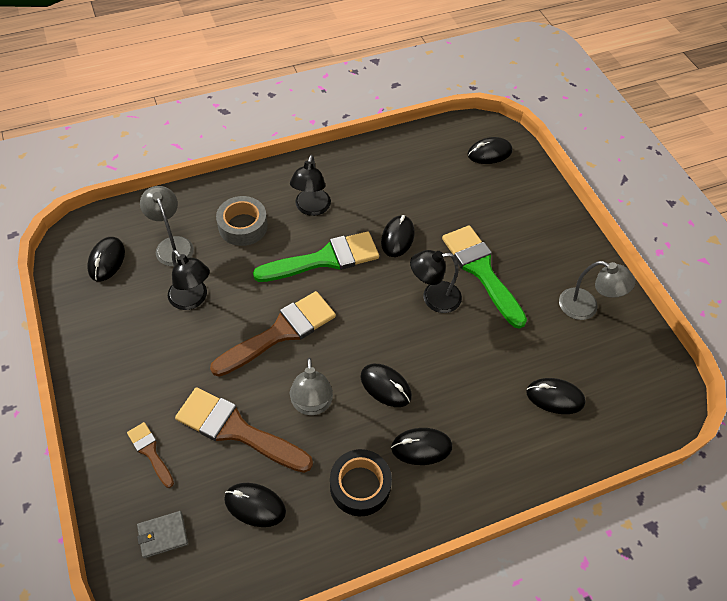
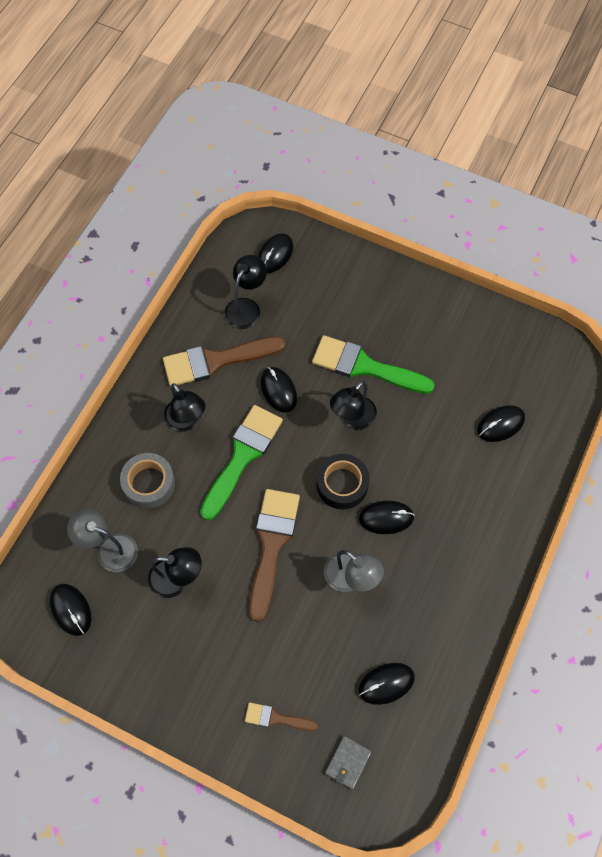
camera: 40 degrees left, 10 degrees up
(237, 430) = (319, 645): brown brush -> brown brush (216, 361)
(360, 486) = (439, 604): black tape -> black tape (342, 484)
(421, 447) = (451, 540): black mouse -> none
(432, 170) = (246, 307): none -> black lamp
(586, 307) = (460, 335): grey lamp -> none

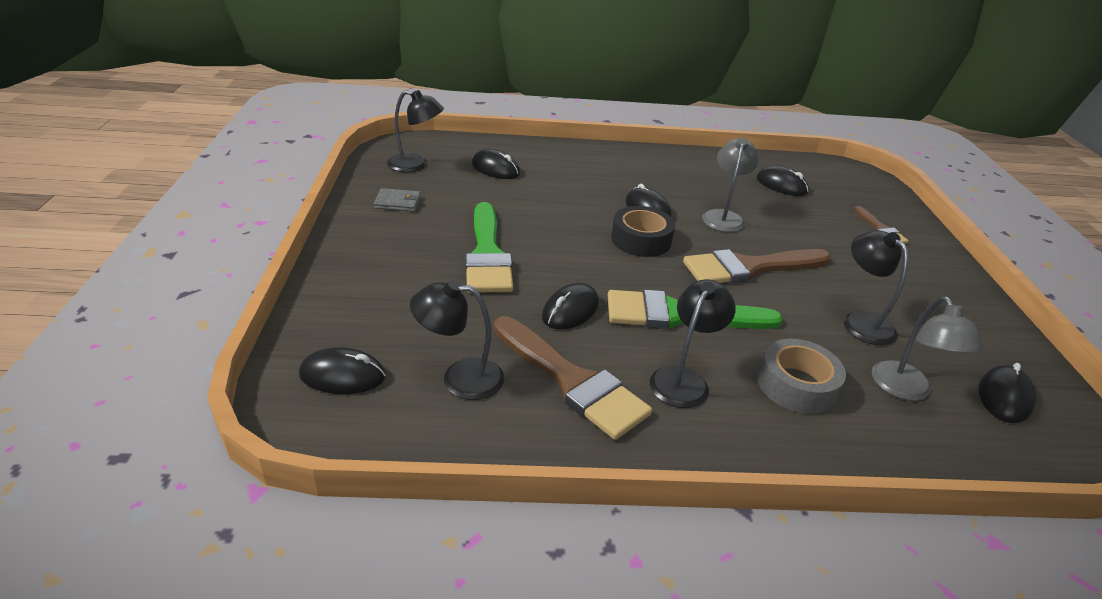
camera: 120 degrees left, 30 degrees down
(348, 762) = (857, 191): grey wallet -> grey wallet (398, 202)
(352, 419) = (561, 249): black lamp -> black lamp (416, 165)

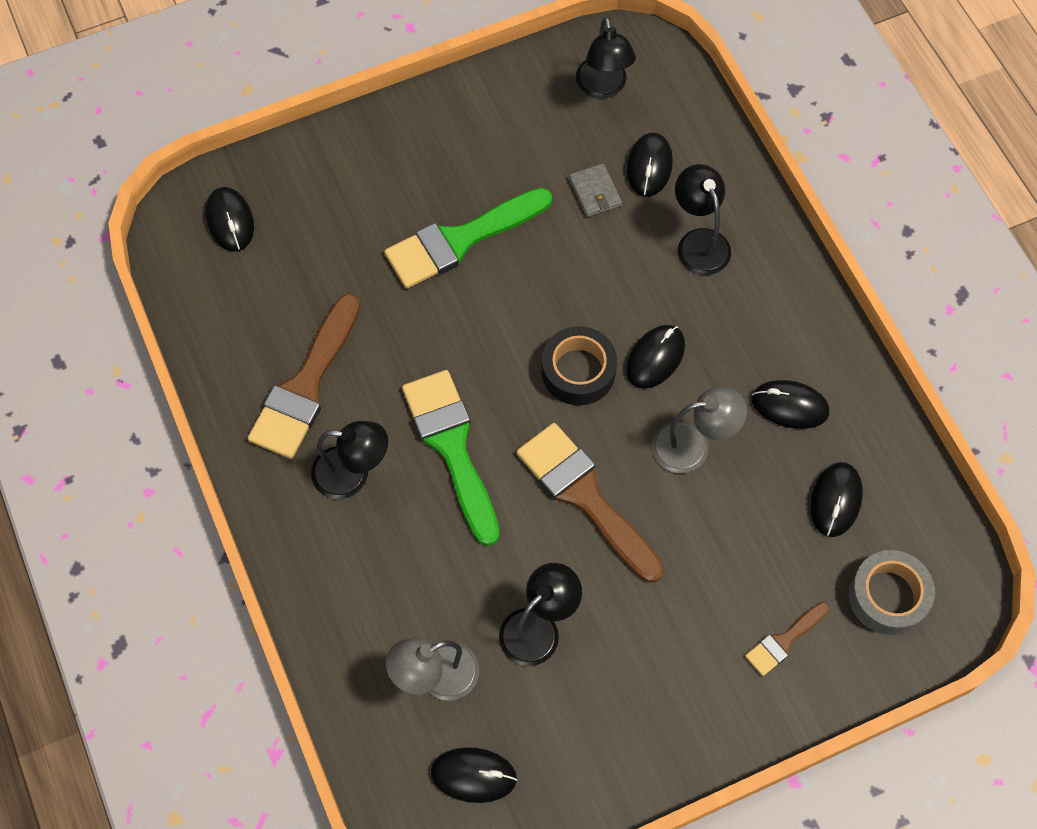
camera: 70 degrees right, 30 degrees up
(398, 202) = (509, 115): grey wallet -> grey wallet (595, 192)
(460, 378) = (268, 302): black lamp -> black lamp (699, 242)
(570, 310) = (406, 349): black mouse -> black mouse (789, 406)
(796, 385) = (393, 573): grey tape -> grey tape (888, 596)

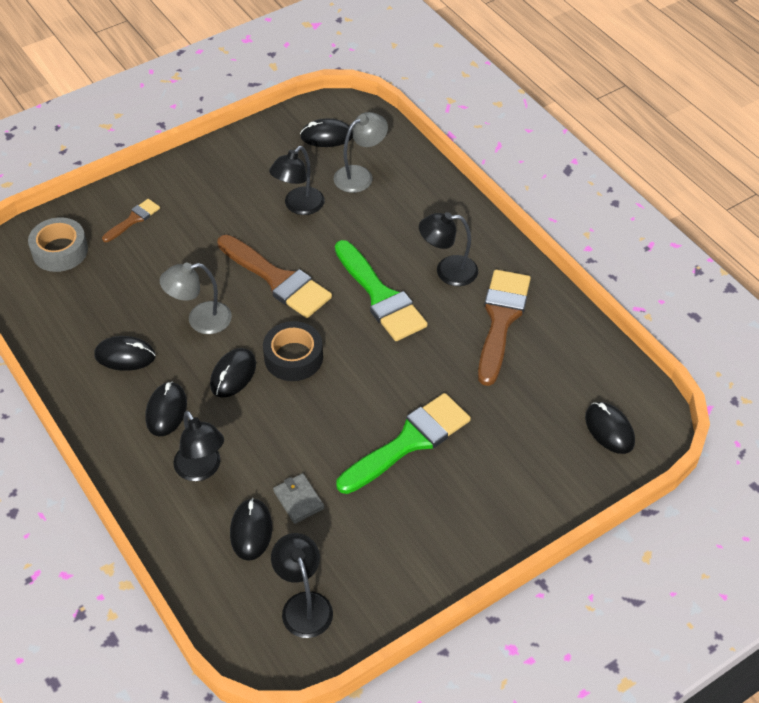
camera: 170 degrees right, 15 degrees down
(835, 500) = (93, 300): black mouse -> black mouse (166, 411)

